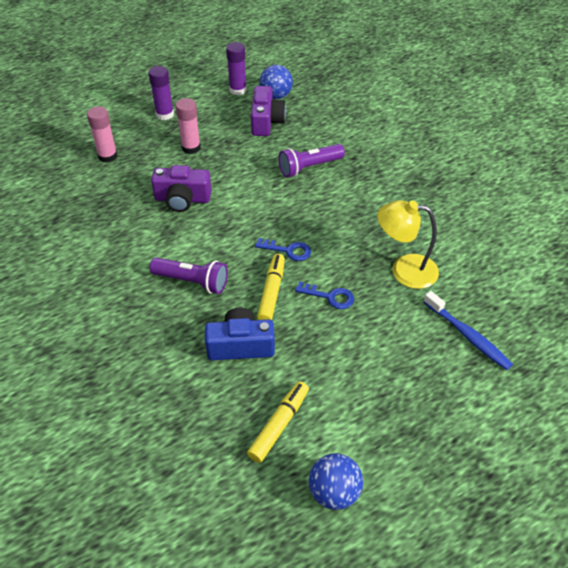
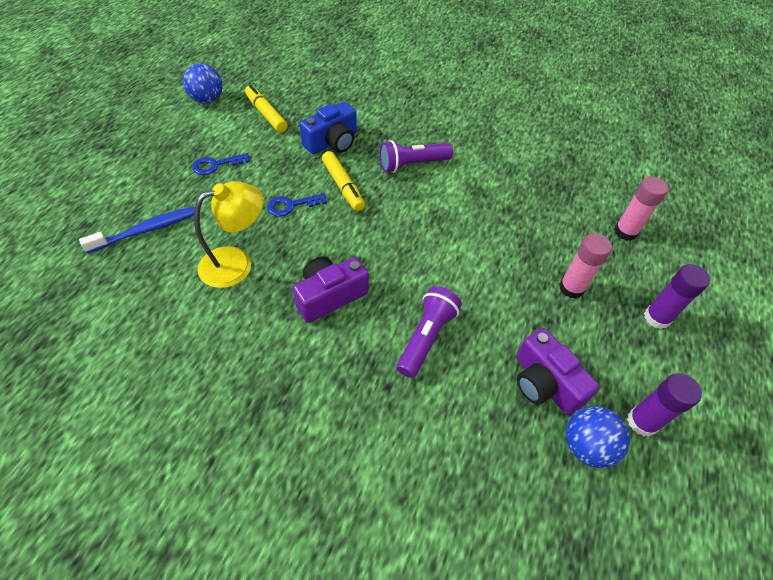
camera: 140 degrees right, 5 degrees up
(182, 199) = (504, 226): purple camera -> purple camera (329, 296)
(279, 425) = (266, 114): yellow marker -> yellow marker turned 150 degrees clockwise
(288, 250) = (361, 227): blue key -> blue key (216, 165)
(468, 336) = (147, 230): blue toothbrush -> blue toothbrush turned 135 degrees clockwise

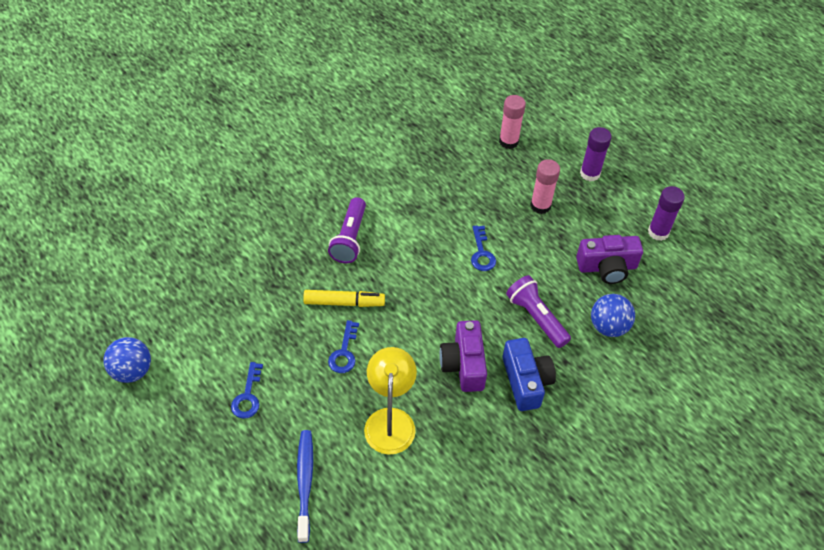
camera: 60 degrees left, 0 degrees up
(266, 114) = (196, 325): yellow marker -> none
(332, 142) = (278, 286): blue camera -> blue camera (526, 381)
(470, 261) = (482, 253): none -> blue key
(586, 446) = (660, 271): blue ball -> blue ball (608, 326)

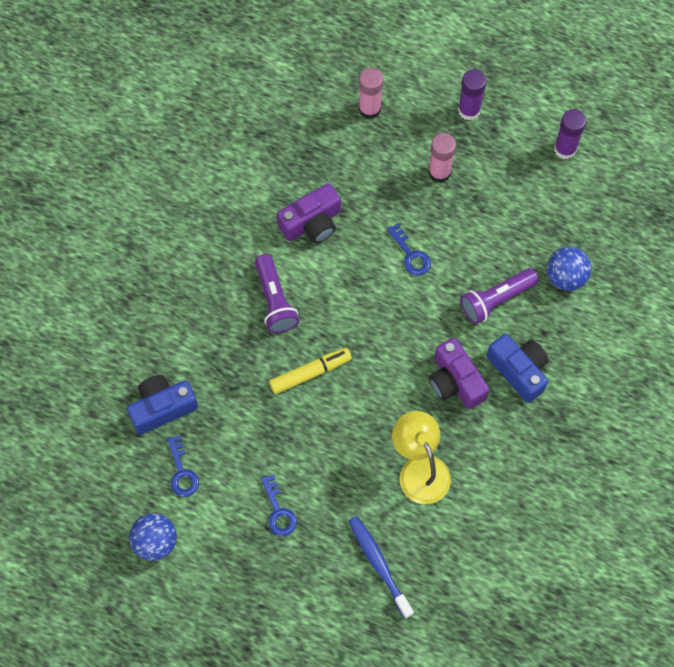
camera: 25 degrees left, 15 degrees up
(209, 274) = (162, 407): none -> blue camera
(344, 352) = (340, 424): blue key -> blue key (182, 472)
(536, 317) = (496, 300): purple flashlight -> purple flashlight turned 60 degrees counterclockwise
(607, 267) = (535, 213): purple camera -> purple camera (312, 223)

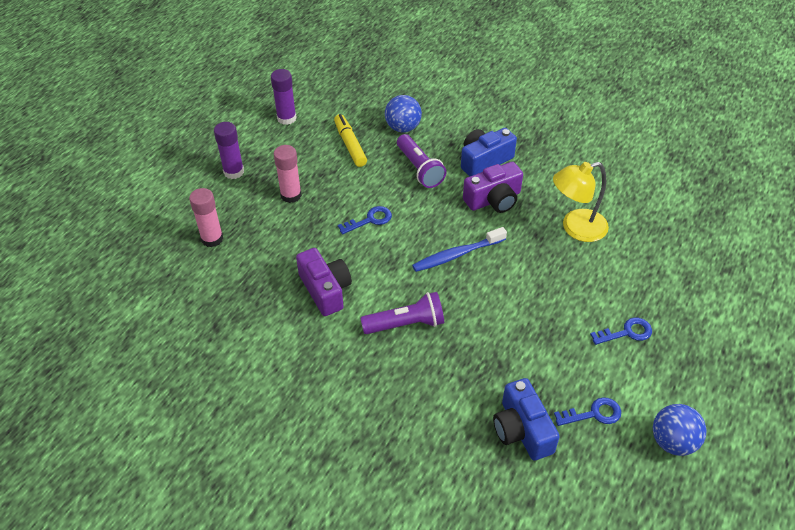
camera: 85 degrees left, 20 degrees down
(310, 373) = (484, 300): yellow marker -> yellow marker (350, 145)
(379, 564) = (667, 261): blue toothbrush -> blue toothbrush (457, 255)

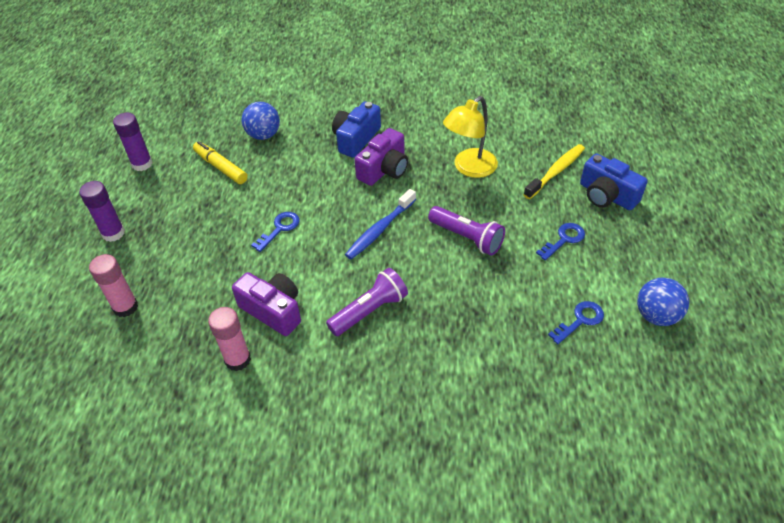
camera: 25 degrees left, 0 degrees up
(291, 195) = (187, 234): pink glue stick -> pink glue stick (237, 359)
(419, 169) = (301, 166): purple flashlight -> purple flashlight (467, 238)
(522, 430) = (530, 362): blue camera -> blue camera (606, 195)
(661, 263) = (556, 171): none -> yellow toothbrush

